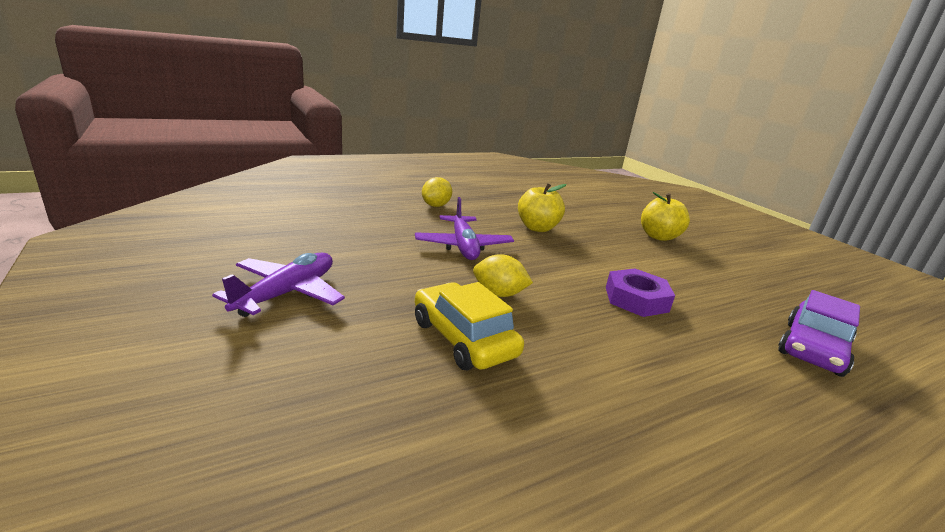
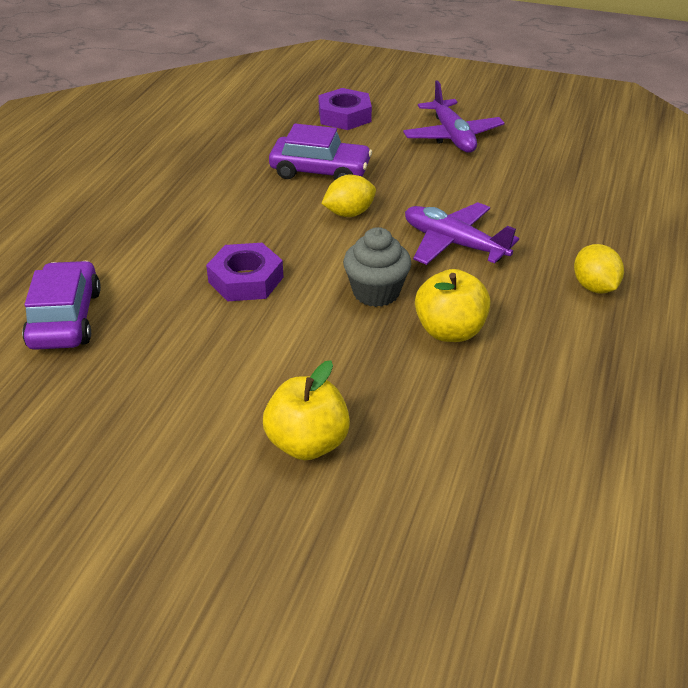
camera: 140 degrees right, 15 degrees up
(309, 387) = (344, 116): none -> purple nut
(463, 338) = (320, 171): yellow car -> purple car
(552, 254) = (376, 292): none -> grey cupcake

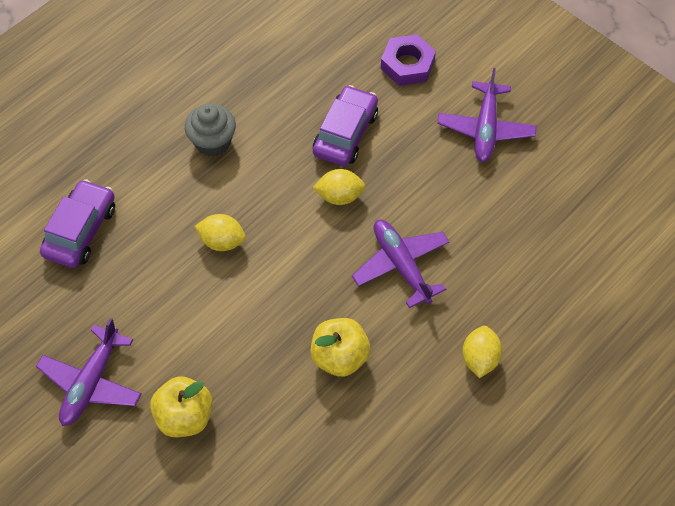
camera: 25 degrees right, 20 degrees up
(161, 451) = (91, 382): none -> purple plane
(246, 280) = (222, 241): purple nut -> yellow lemon
(320, 171) = (345, 133): purple car -> purple car turned 105 degrees counterclockwise
(376, 292) = (309, 294): grey cupcake -> grey cupcake (213, 142)

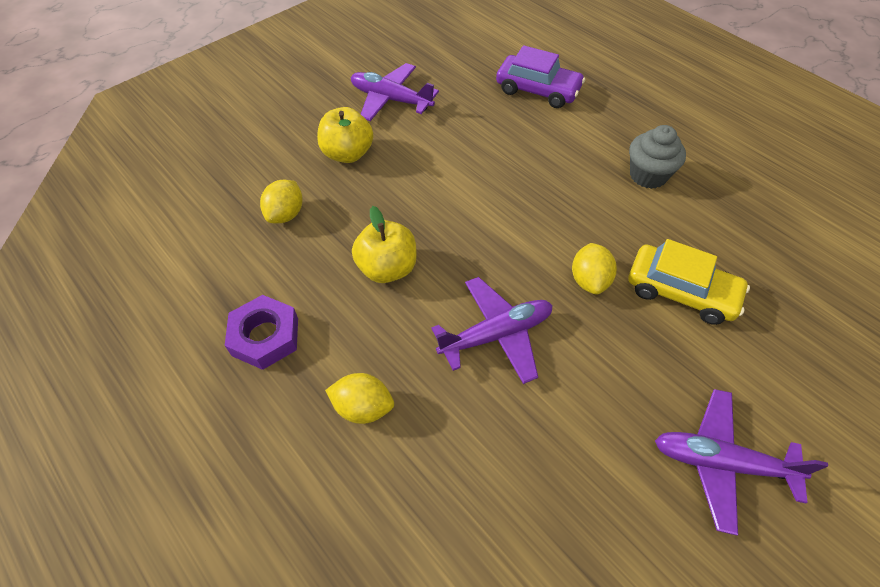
camera: 95 degrees right, 5 degrees down
(222, 241) = (528, 180): yellow lemon -> yellow lemon (286, 214)
(345, 133) = (681, 291): purple car -> yellow car
(407, 65) = (812, 370): purple nut -> purple nut (265, 336)

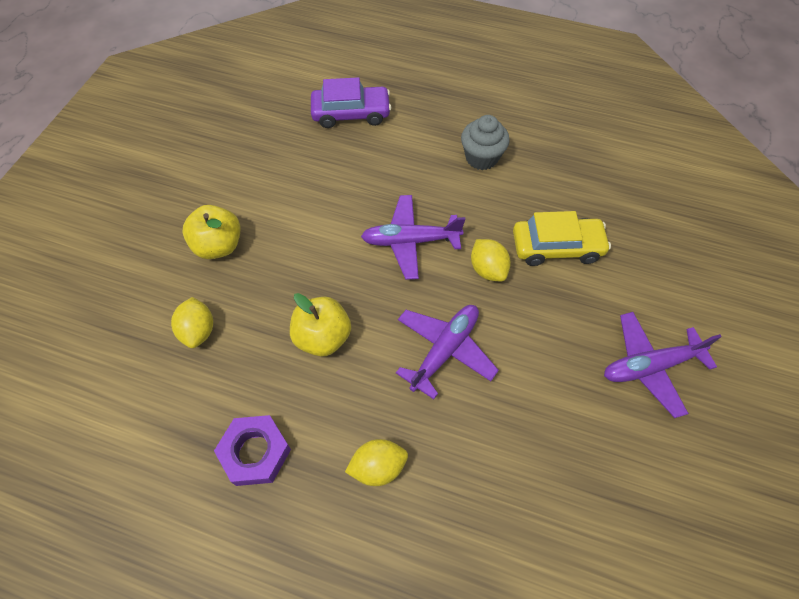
camera: 30 degrees left, 5 degrees up
(391, 99) = (225, 175): purple plane -> purple plane (410, 241)

